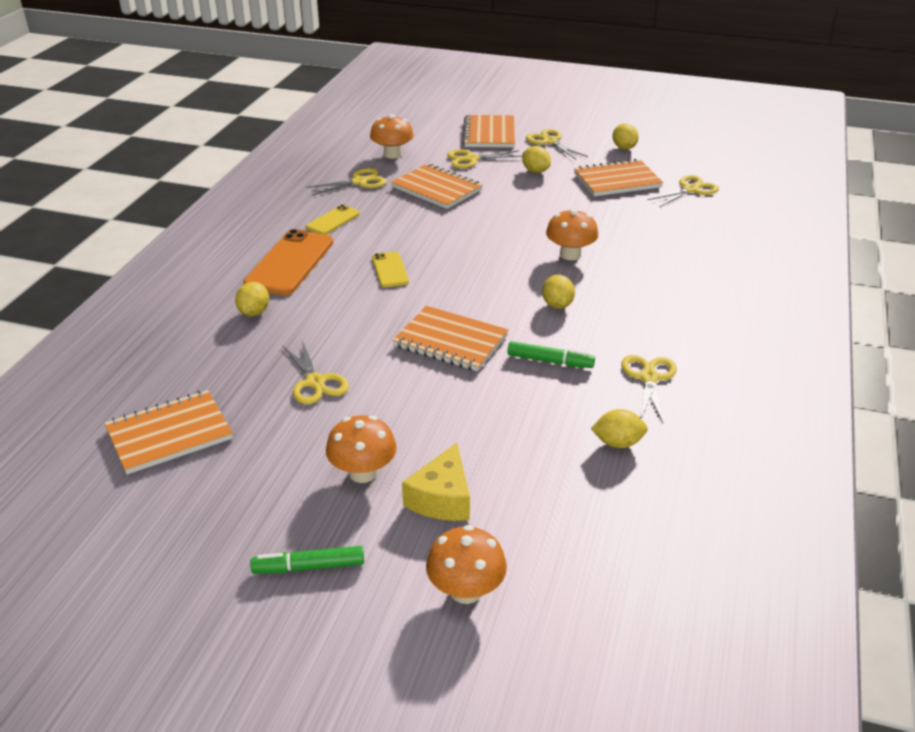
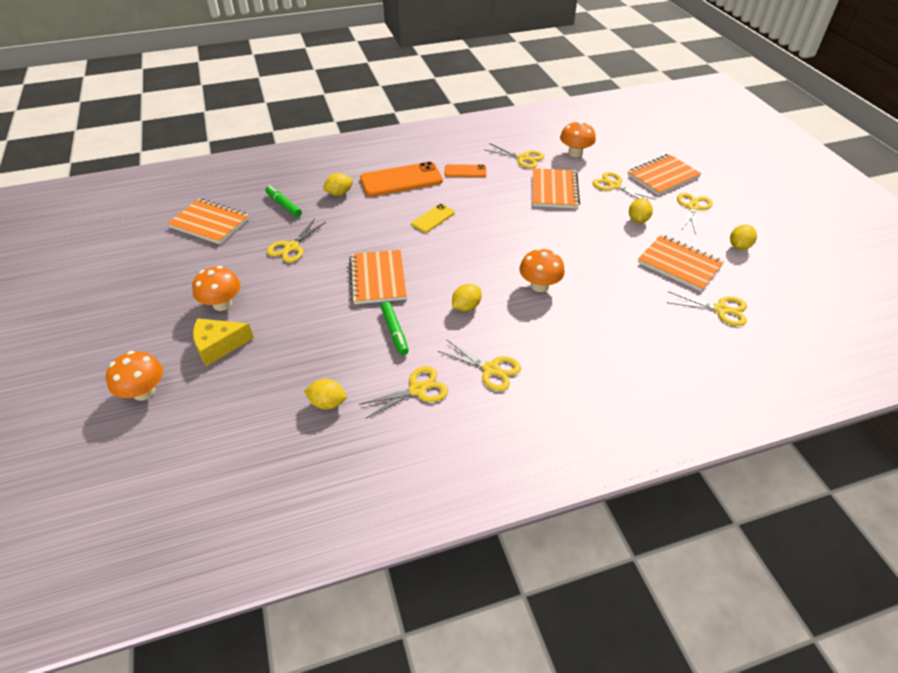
camera: 55 degrees right, 10 degrees up
(309, 567) = (133, 322): green marker -> green marker (283, 205)
(333, 220) = (465, 171): yellow phone -> orange phone
(618, 443) = (327, 403): yellow lemon -> yellow lemon turned 45 degrees counterclockwise
(659, 325) = (491, 369): none -> yellow scissors

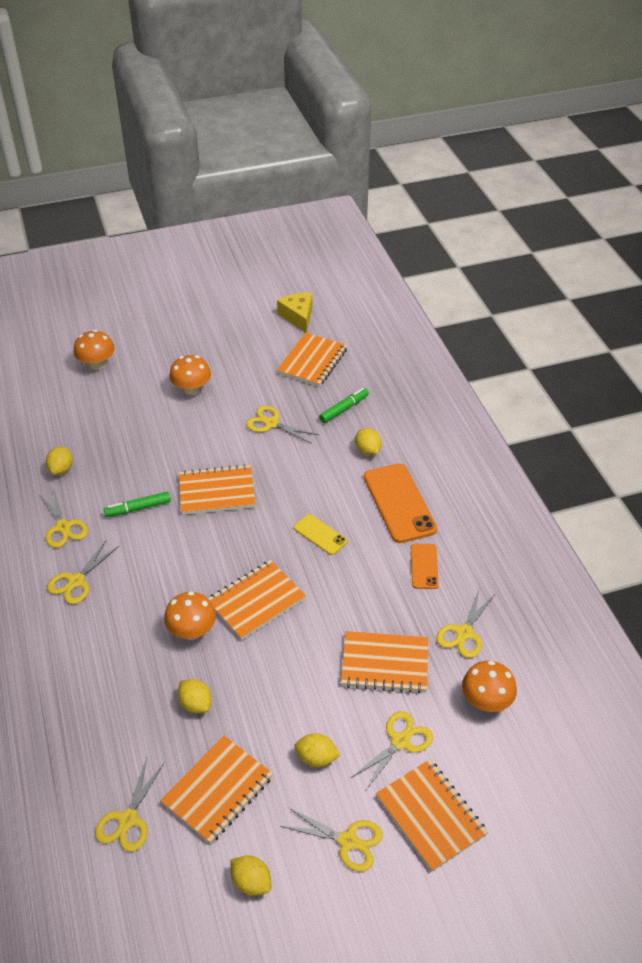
camera: 90 degrees right, 0 degrees up
(219, 346) = (140, 395): yellow cheese -> yellow cheese (298, 316)
(466, 307) = (165, 563): yellow lemon -> yellow lemon (195, 704)
(504, 251) = (256, 601): none -> orange notebook

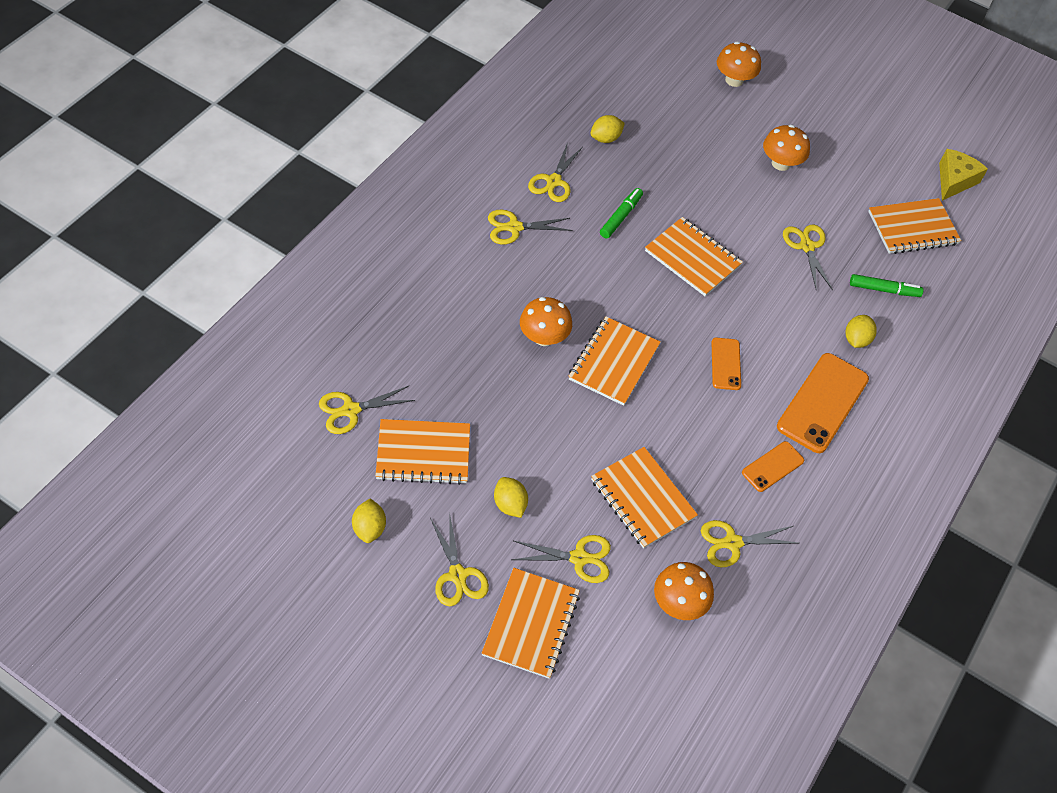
camera: 45 degrees right, 10 degrees up
(138, 508) = (620, 217): green marker -> green marker turned 90 degrees clockwise
(195, 704) = (482, 386): yellow lemon -> none
(256, 601) = (613, 362): orange notebook -> orange notebook turned 75 degrees counterclockwise
(320, 535) = (725, 364): yellow phone -> orange phone

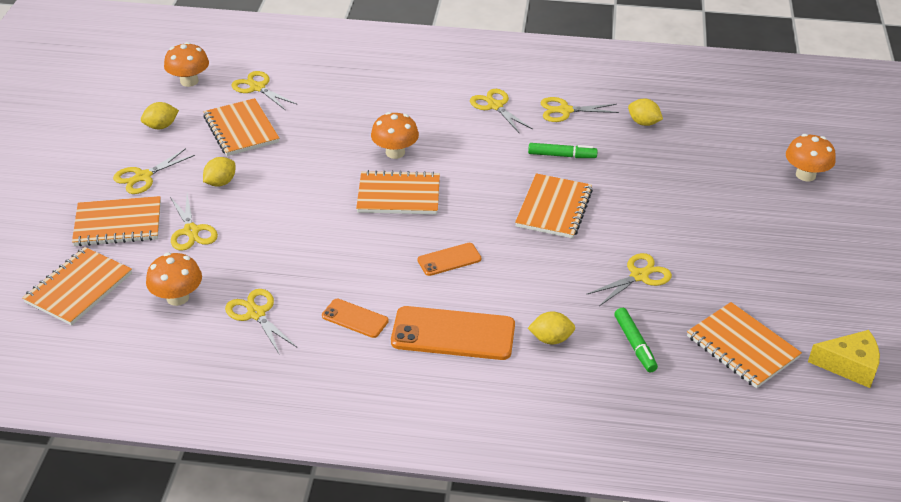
camera: 70 degrees right, 15 degrees down
(642, 499) = (269, 249): orange notebook -> orange notebook (79, 288)
(781, 163) = (730, 232): orange mushroom -> orange mushroom (189, 81)

